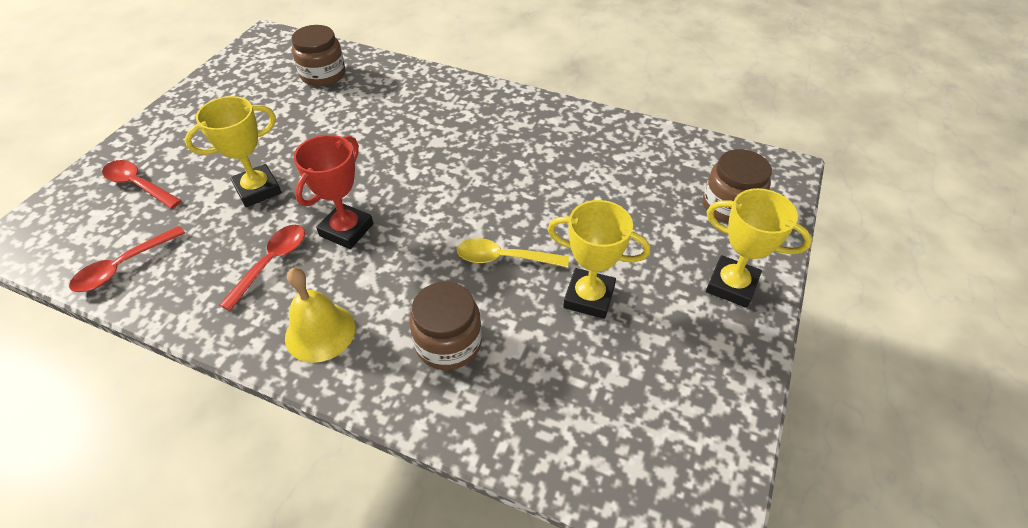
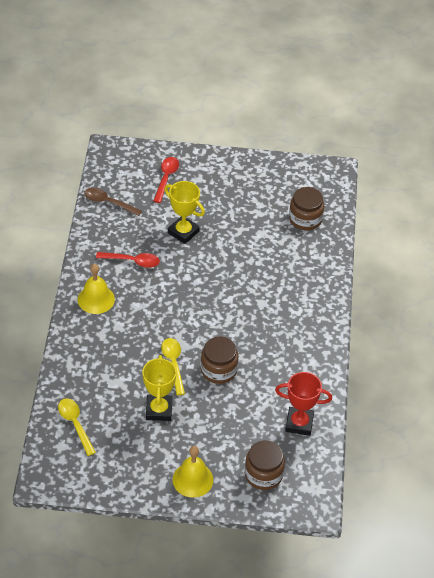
camera: 70 degrees right, 0 degrees up
(123, 266) = (108, 202): red spoon -> brown spoon
(346, 230) = (168, 284): red trophy -> red trophy (299, 423)
(448, 343) = (107, 354): brown jar -> brown jar (218, 370)
(588, 430) = (75, 424): none -> yellow spoon
(731, 285) = (193, 479): yellow trophy -> yellow bell

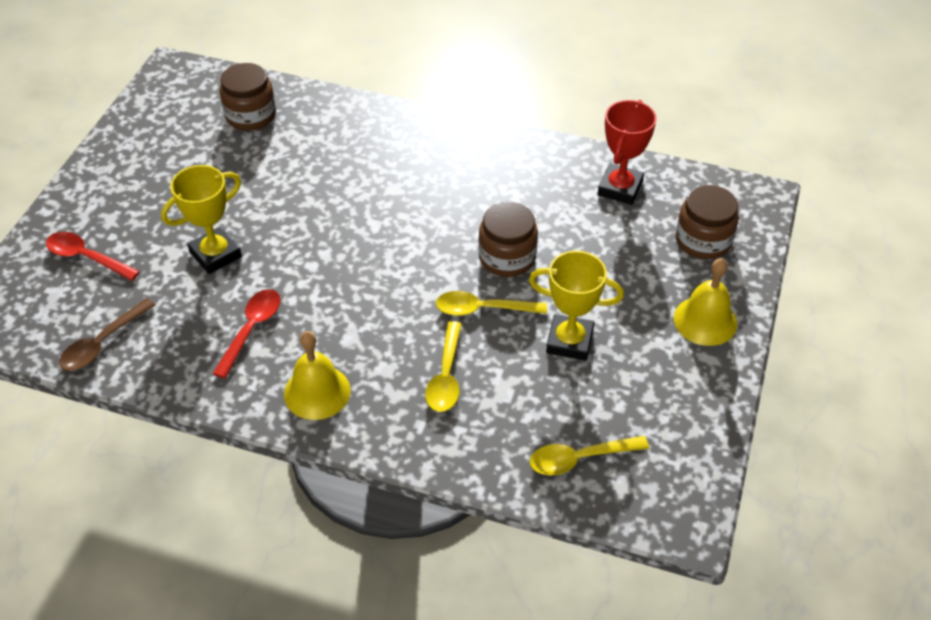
camera: 75 degrees left, 0 degrees up
(119, 354) = (446, 376): none -> yellow spoon

